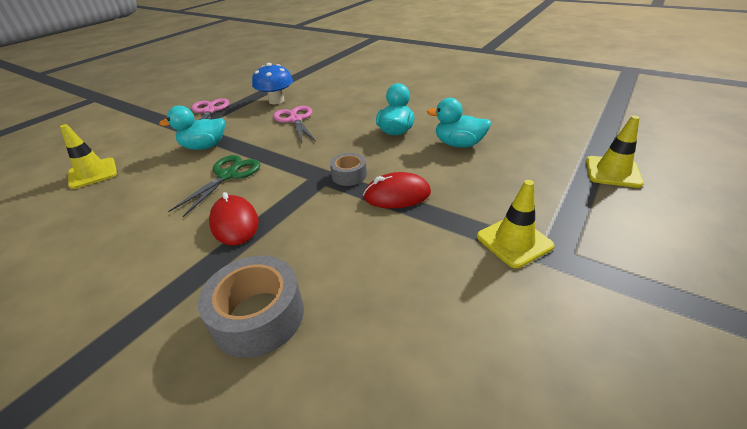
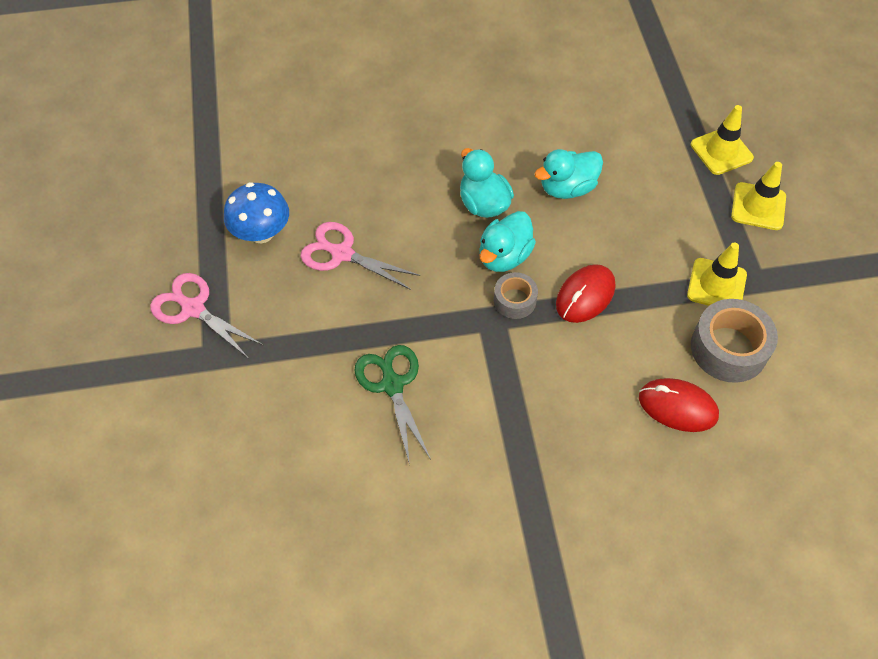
camera: 45 degrees left, 20 degrees up
(93, 173) = (222, 495): yellow traffic cone -> yellow traffic cone (758, 206)
(204, 147) = (295, 367): turquoise duck -> turquoise duck (504, 256)
(234, 223) = (487, 428): red mouse -> red mouse (677, 407)
(258, 316) = (622, 481): grey tape -> grey tape (728, 348)

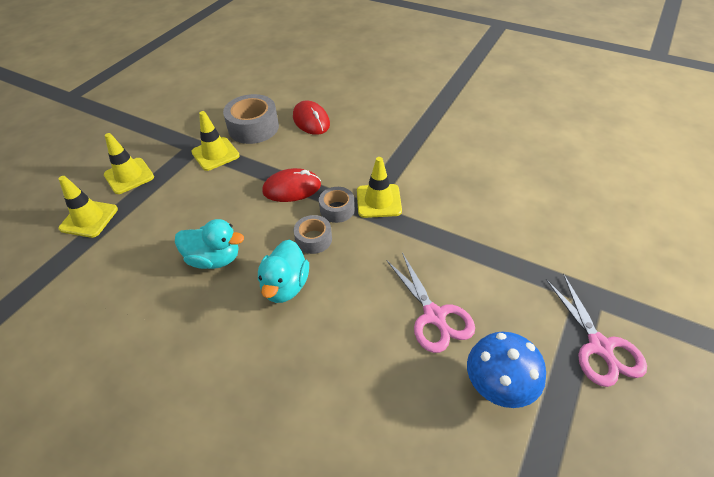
camera: 140 degrees left, 10 degrees down
(392, 384) = (462, 207): green scissors -> none
(483, 337) = (378, 201): none -> yellow traffic cone
(504, 256) = (313, 239): turquoise duck -> grey tape

